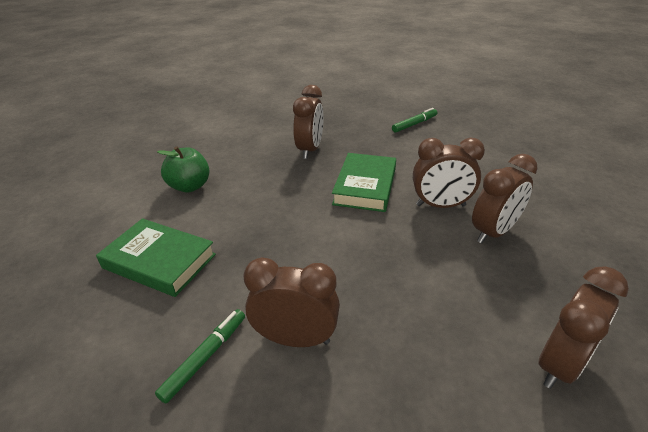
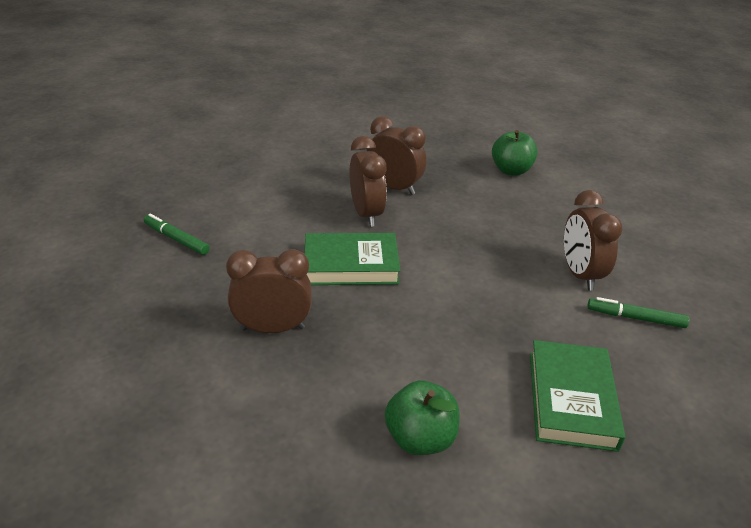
camera: 110 degrees left, 0 degrees up
(560, 364) = (511, 170): brown clock -> green apple

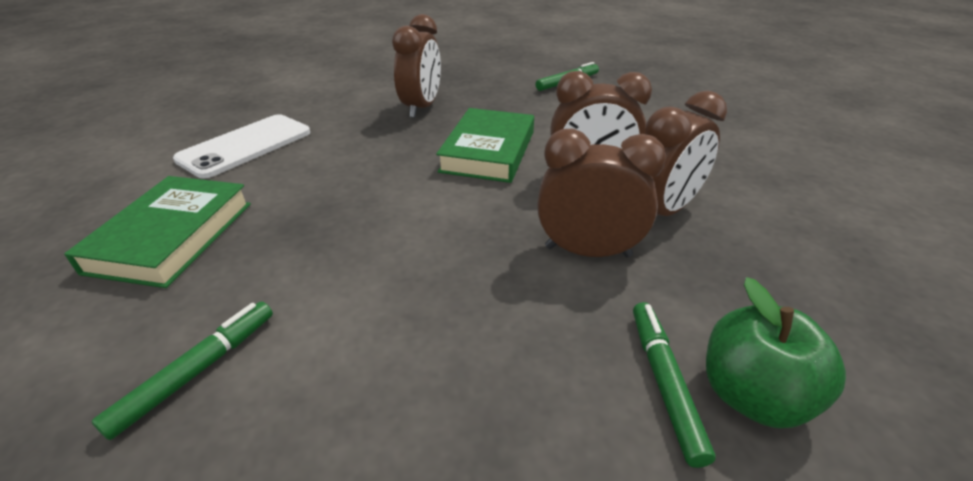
camera: 110 degrees right, 0 degrees up
(420, 438) = (246, 146): green apple -> white phone
(521, 188) = (664, 383): none -> green marker
(571, 399) = (172, 236): green book -> green book turned 75 degrees clockwise
(579, 274) = (345, 347): brown clock -> brown clock (587, 251)

